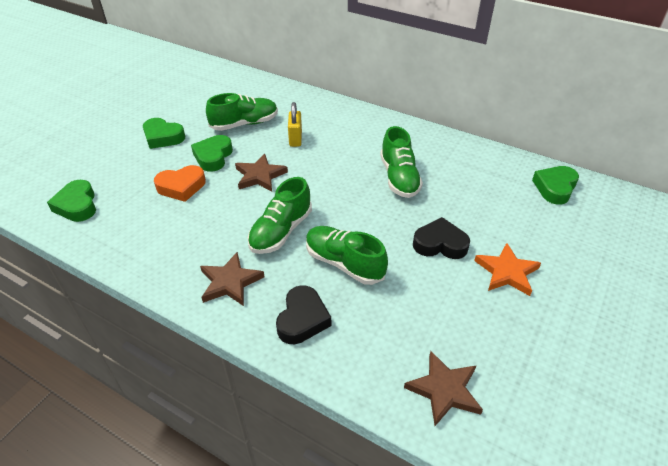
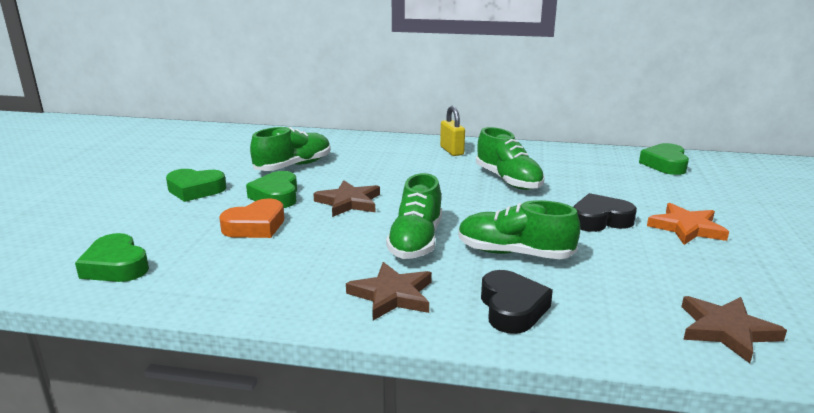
camera: 20 degrees left, 20 degrees down
(295, 139) = (365, 169): yellow padlock -> yellow padlock (451, 151)

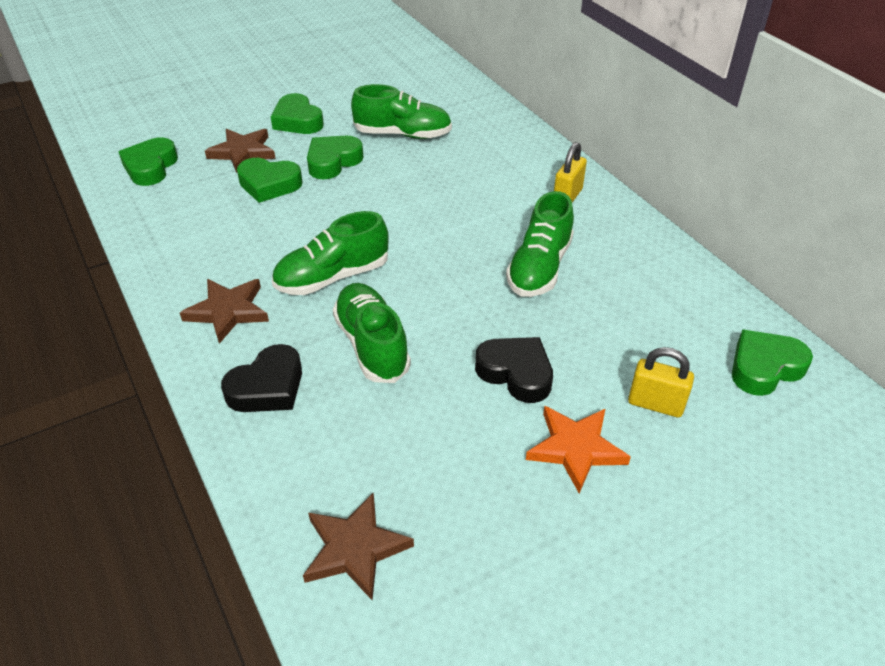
camera: 50 degrees right, 20 degrees up
(255, 226) = (269, 184): orange heart -> green heart
(349, 202) = (366, 203): brown star -> brown star (242, 152)
(668, 196) = (655, 404): none -> yellow padlock

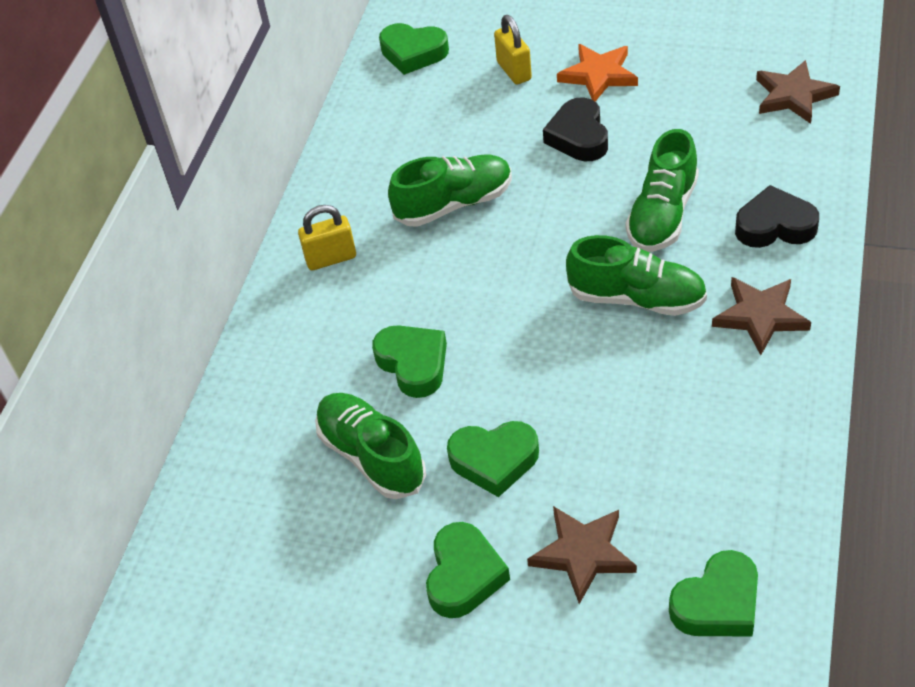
camera: 130 degrees left, 5 degrees up
(269, 184) = (597, 468): green heart -> green heart (413, 364)

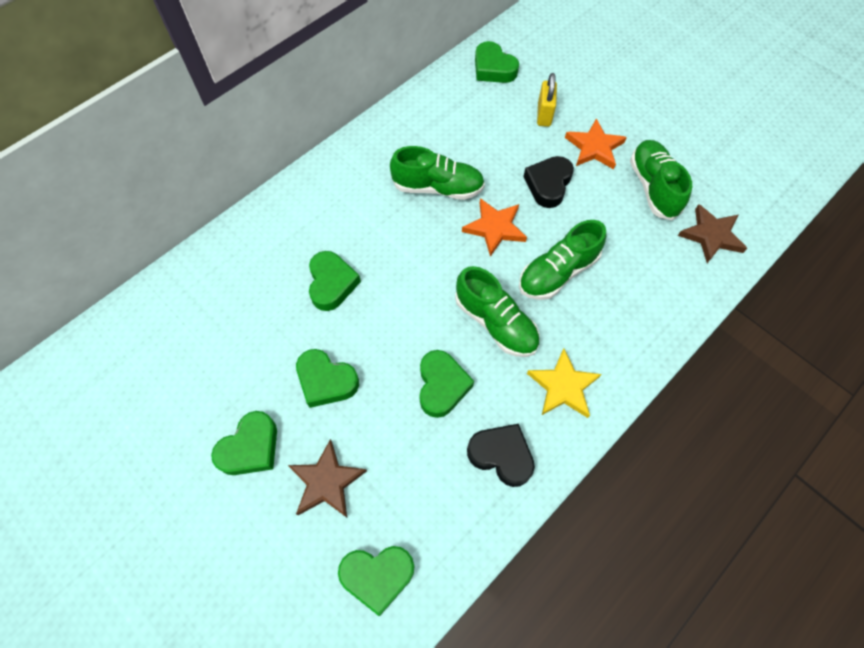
camera: 25 degrees right, 15 degrees up
(331, 258) = (341, 182): yellow padlock -> none
(371, 456) = (262, 331): green shoe -> green shoe (653, 187)
(556, 209) = (495, 228): none -> orange star
(630, 390) = (442, 386): none -> green heart
(760, 316) = (563, 386): brown star -> yellow star
(775, 226) = (624, 325): black heart -> black heart (501, 455)

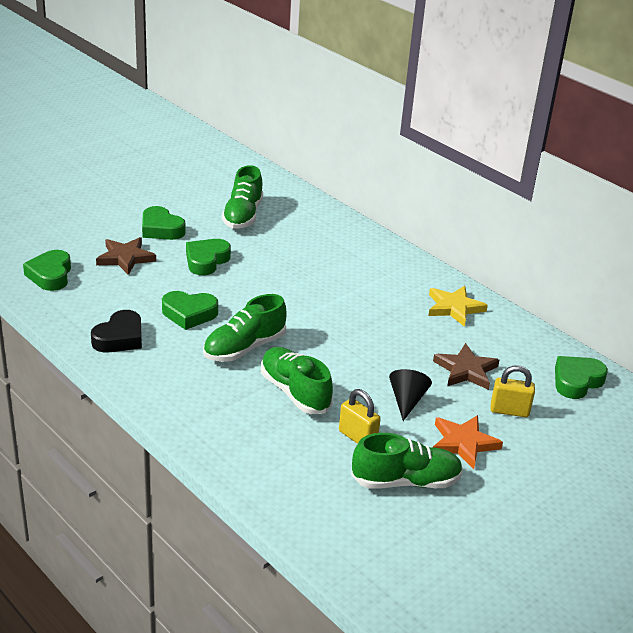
camera: 90 degrees right, 30 degrees down
(332, 283) = (296, 266): green heart -> none
(438, 187) = (400, 329): green shoe -> green shoe (243, 216)
(495, 228) = (350, 359): orange star -> none
(548, 184) = (407, 401): black heart -> black cone
(563, 386) = (172, 379): yellow star -> yellow star (454, 308)
(608, 221) = (357, 437): none -> yellow padlock
(711, 235) = (335, 517): brown star -> brown star (466, 370)

